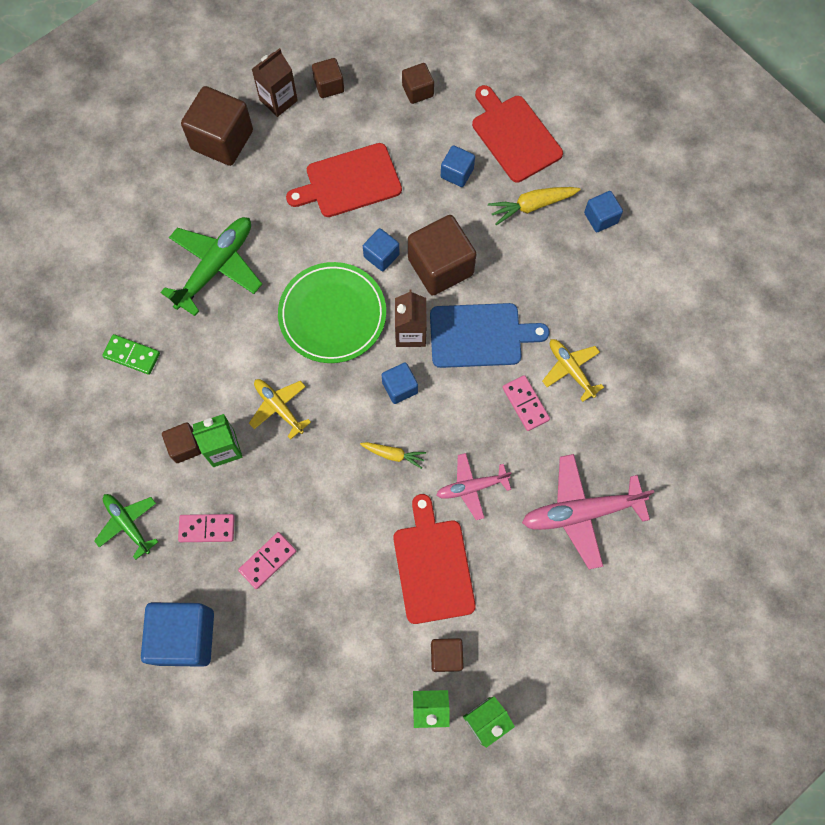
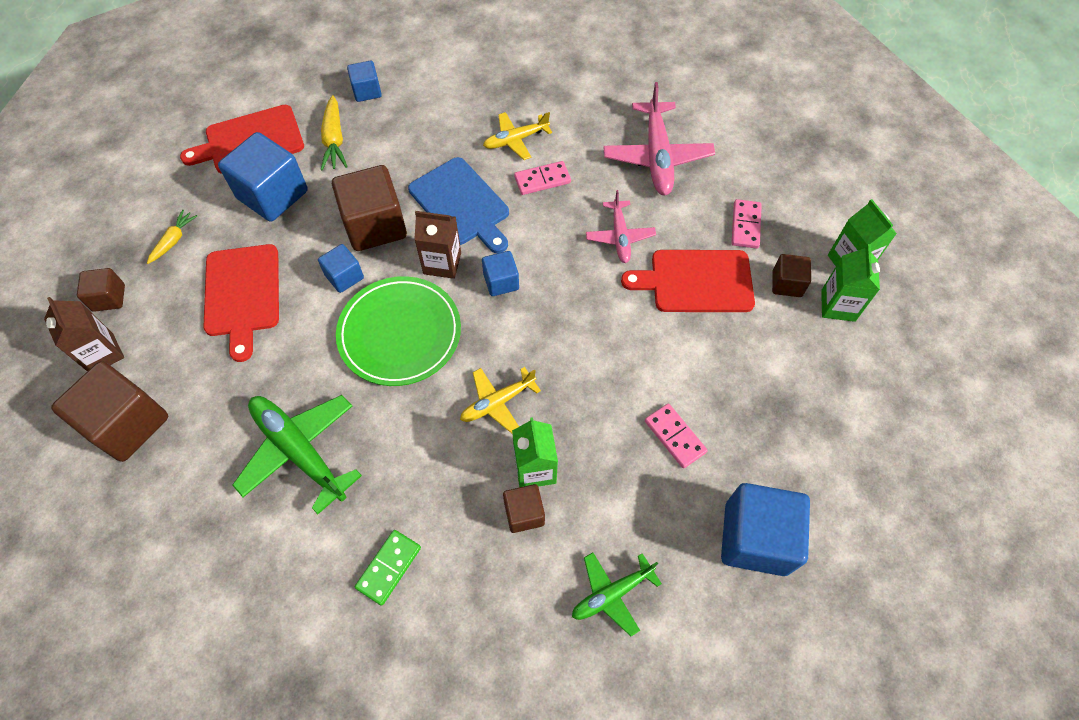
camera: 80 degrees left, 10 degrees down
(207, 528) = (629, 499): pink domino -> pink domino (745, 225)
(393, 455) = (574, 298): yellow carrot -> yellow carrot (174, 240)
(417, 91) = (158, 214): brown cube -> none
(457, 173) = (272, 195): blue cube -> blue cube, size x1.89
(480, 335) = (461, 204): blue cutting board -> blue cutting board turned 135 degrees clockwise

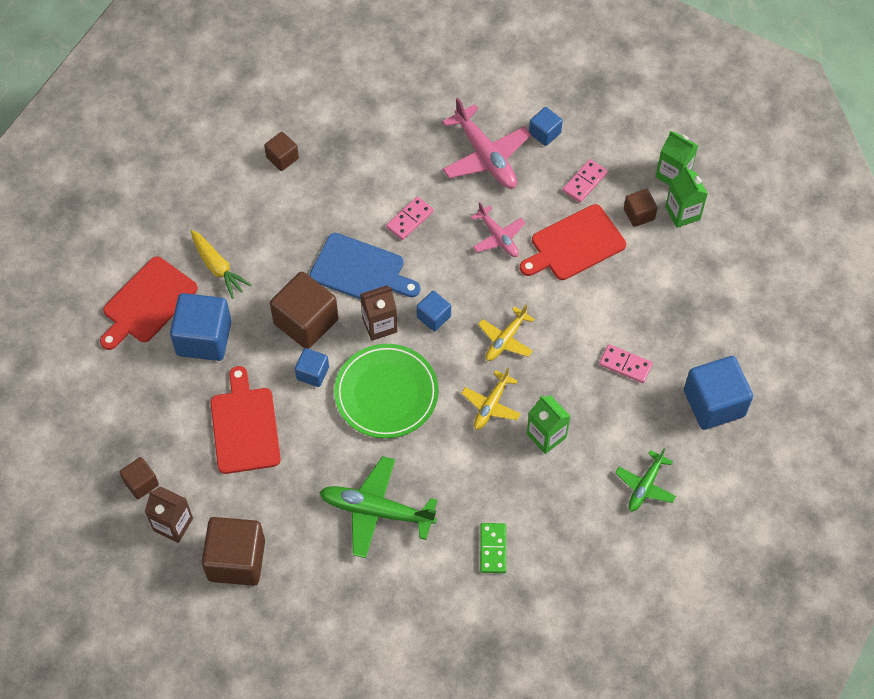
camera: 30 degrees left, 0 degrees up
(174, 240) = (154, 414): yellow carrot -> none
(242, 294) = (244, 426): red cutting board -> red cutting board turned 150 degrees counterclockwise
(367, 91) = (211, 211): blue cube -> blue cube (544, 133)
(516, 140) = (366, 195): yellow plane -> yellow plane (505, 339)
(524, 513) = (558, 468): brown cube -> brown cube (282, 158)
(745, 225) = (584, 182): pink domino -> pink domino turned 60 degrees clockwise

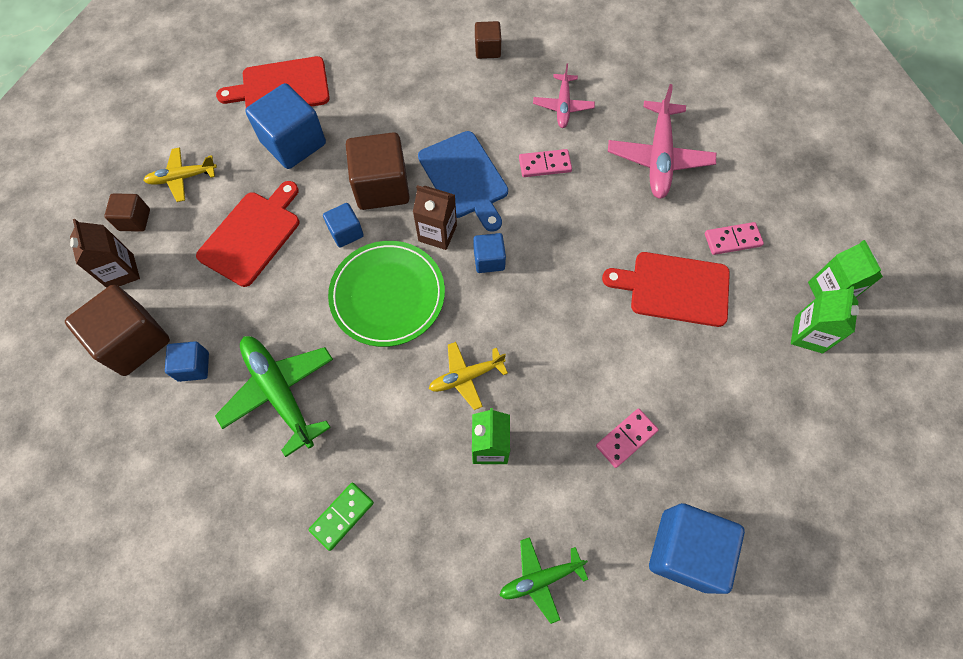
camera: 40 degrees right, 5 degrees up
(218, 267) = (358, 97): yellow carrot -> none
(498, 237) = (609, 232): pink plane -> pink plane (563, 105)
(505, 339) = (534, 327): yellow plane -> yellow plane (183, 178)
(544, 133) = (731, 173): blue cube -> blue cube (193, 366)
(625, 365) = (626, 438): pink domino -> pink domino turned 75 degrees clockwise
(639, 214) = (762, 305): brown cube -> none

